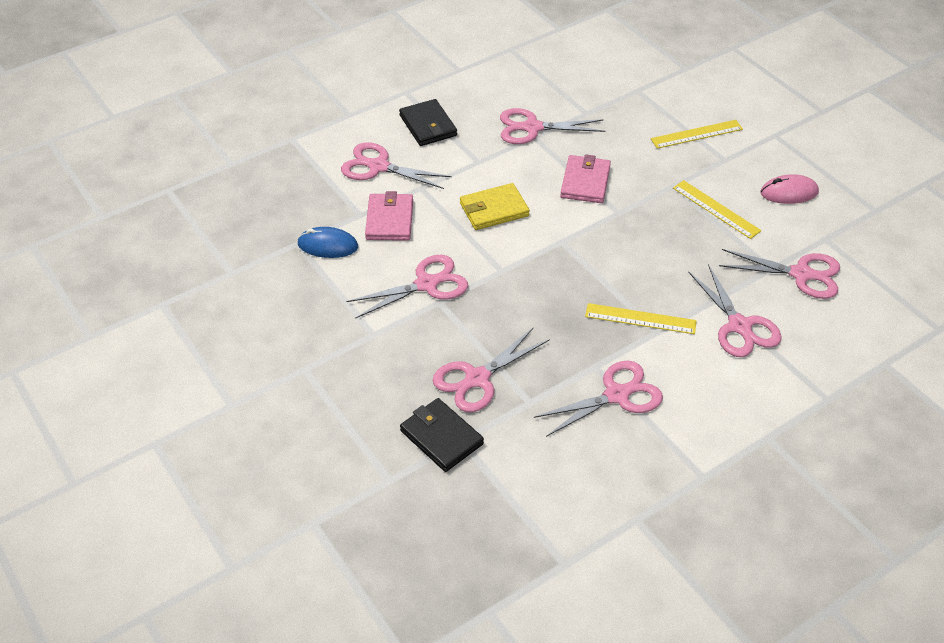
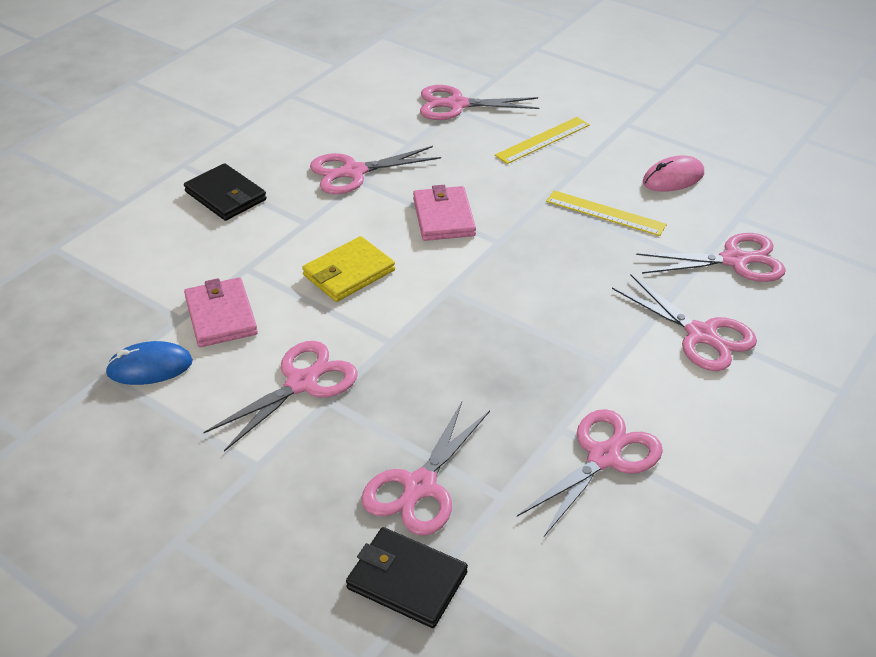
camera: 20 degrees left, 5 degrees down
(379, 167) = (182, 256): pink scissors -> pink scissors (457, 105)
(640, 319) = (585, 356): yellow ruler -> none

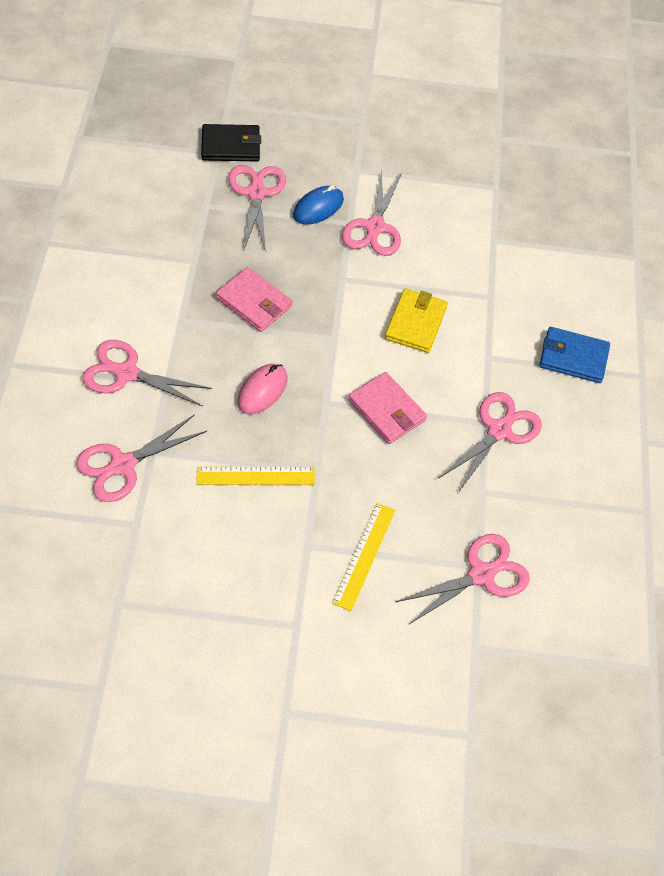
camera: 145 degrees right, 15 degrees up
(150, 367) = (475, 201): blue mouse -> blue mouse (318, 207)
(221, 316) = (469, 252): pink wallet -> pink wallet (254, 302)
(226, 196) = (573, 357): black wallet -> blue wallet
(603, 457) = (157, 251): pink scissors -> none
(673, 178) = (214, 554): pink mouse -> pink mouse (262, 390)

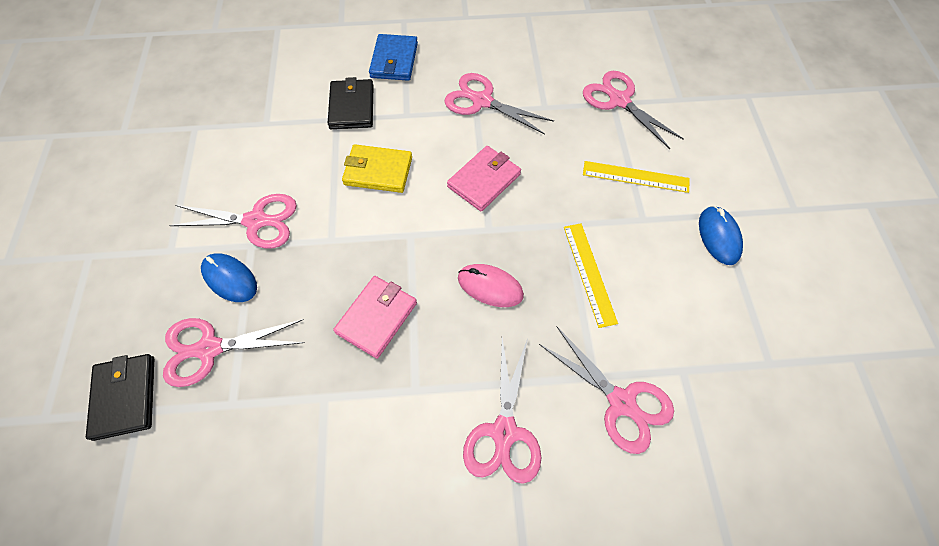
camera: 95 degrees left, 5 degrees up
(268, 613) = (718, 236): none -> blue mouse
(506, 311) = (352, 107): none -> black wallet

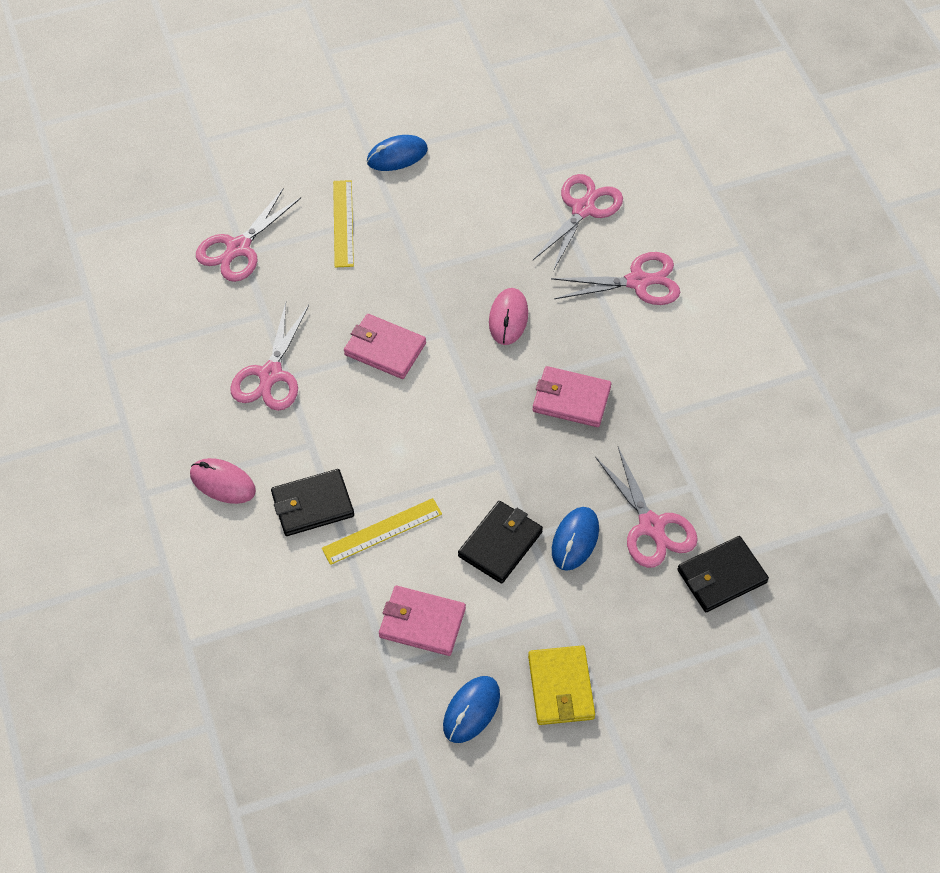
camera: 105 degrees left, 5 degrees down
(130, 168) = (471, 710): none -> blue mouse
(218, 153) = (422, 622): none -> pink wallet
(256, 221) = (500, 544): pink scissors -> black wallet
(378, 171) = (400, 449): yellow wallet -> yellow wallet (561, 687)
(394, 60) = (222, 483): blue wallet -> pink mouse
(589, 273) = (468, 246): yellow ruler -> yellow ruler (382, 531)

